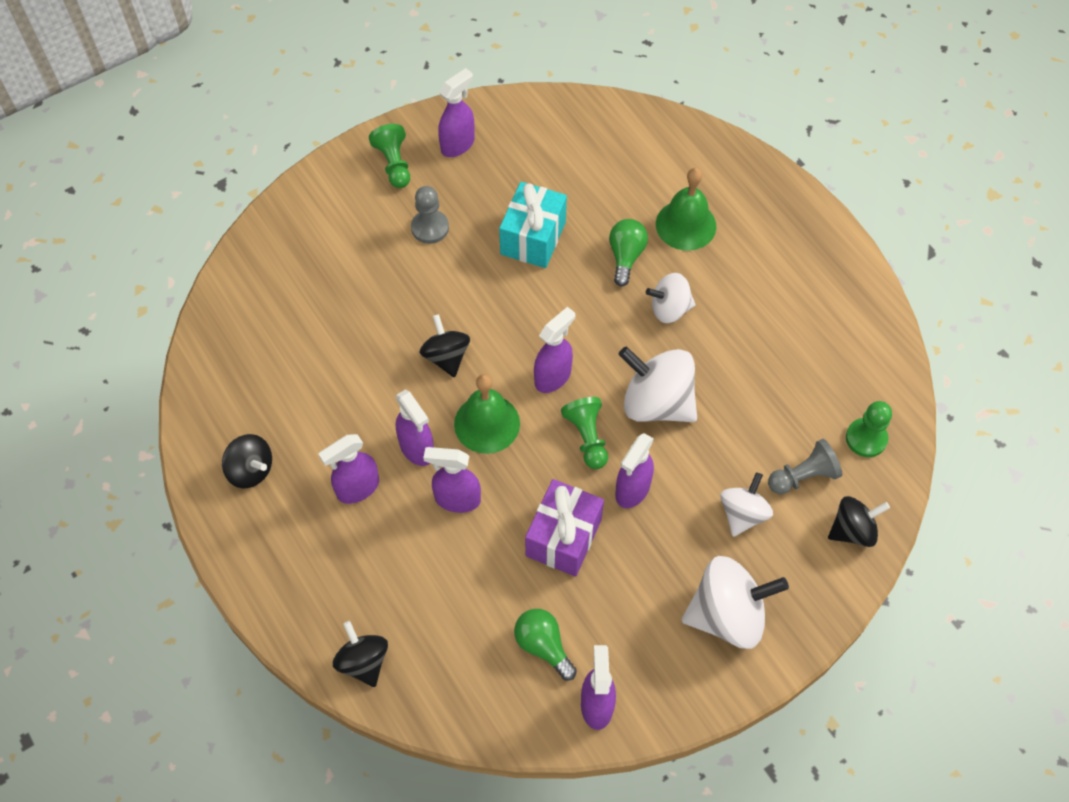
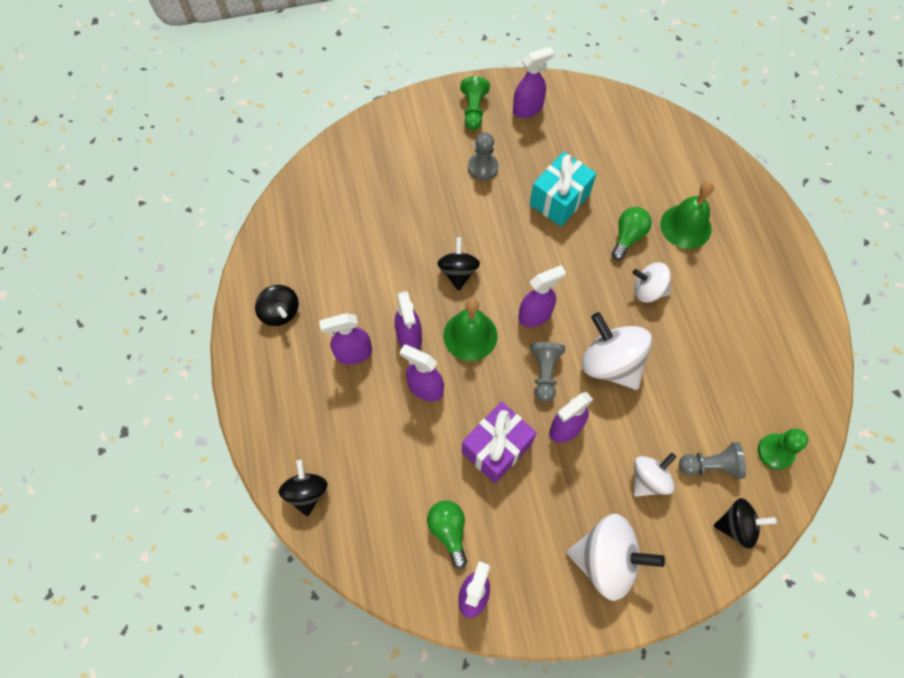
camera: 20 degrees right, 5 degrees up
(587, 437) = (544, 373): green pawn -> grey pawn

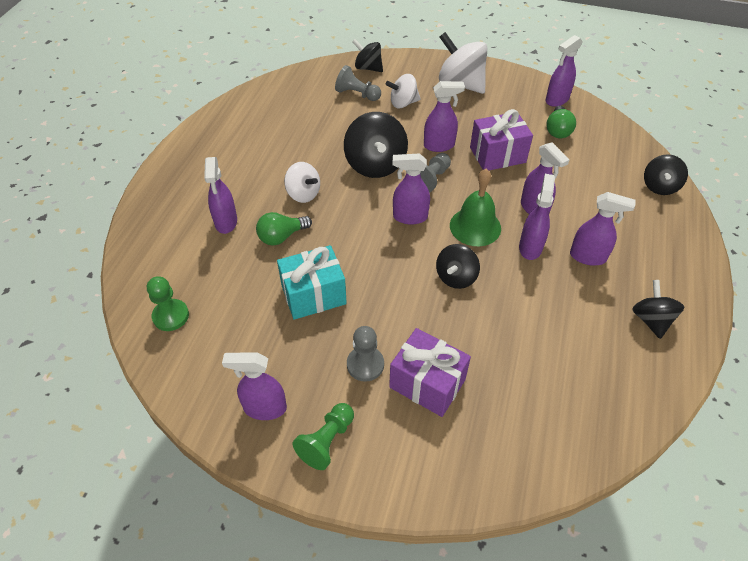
camera: 150 degrees left, 15 degrees down
(431, 176) = (427, 383): none -> purple gift
(610, 363) = (375, 165): white spinning top -> black spinning top
(685, 226) = (226, 222): green bell -> purple spray bottle
(775, 452) = (310, 84): green pawn -> green pawn (171, 316)

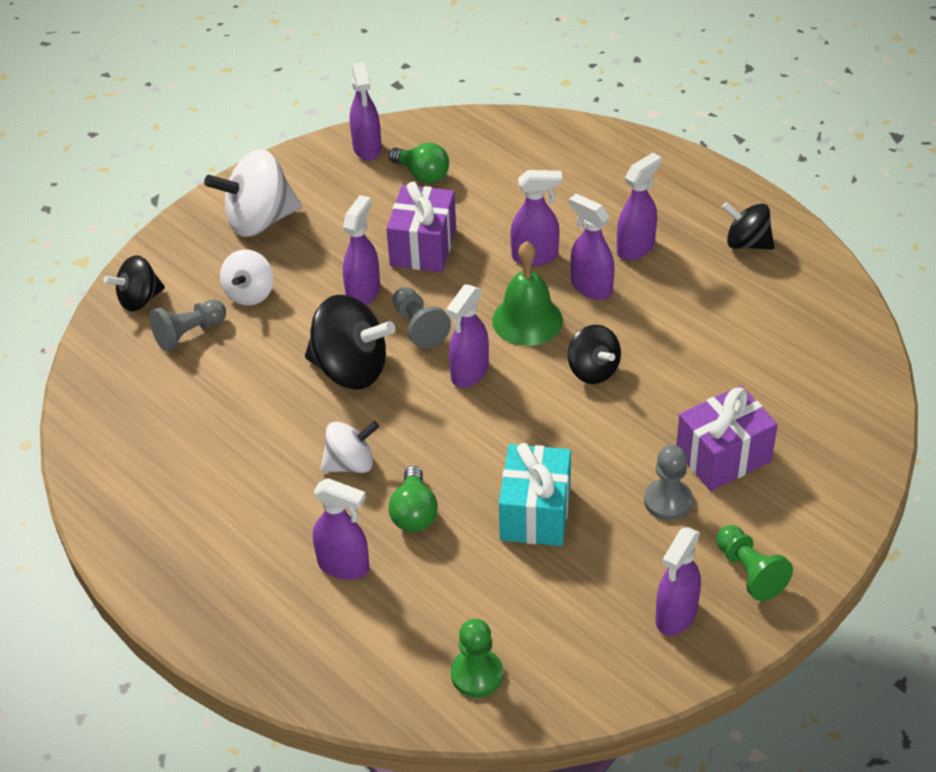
camera: 60 degrees left, 5 degrees down
(659, 186) = (575, 140): black spinning top -> none

